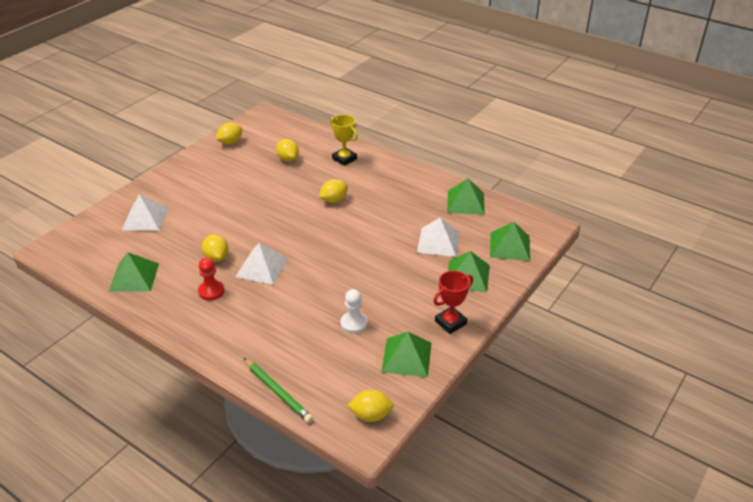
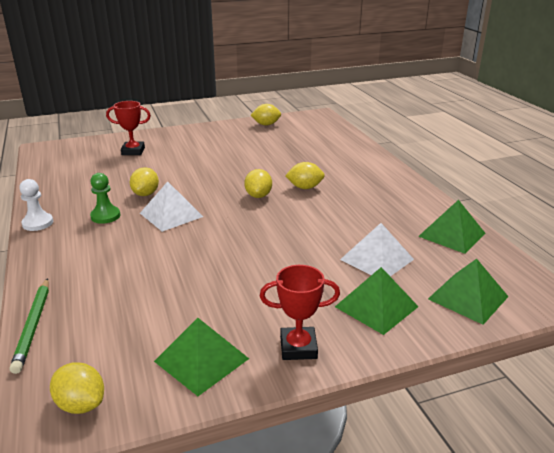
camera: 35 degrees right, 10 degrees down
(134, 277) = (67, 185): green pyramid -> none
(145, 218) = (133, 151): white pyramid -> red trophy
(211, 291) = (105, 216): red pawn -> green pawn
(288, 159) = (300, 147): yellow lemon -> yellow lemon (258, 195)
(344, 159) = (354, 161): yellow trophy -> none
(354, 323) = (189, 297): white pawn -> white pawn (38, 223)

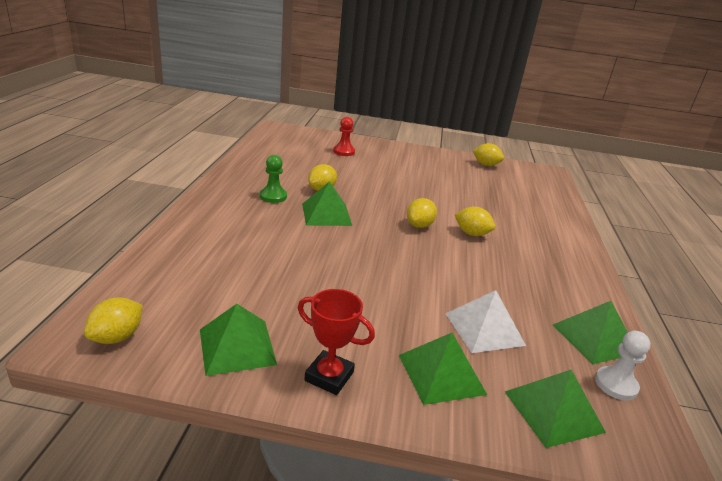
camera: 25 degrees right, 0 degrees up
(33, 326) = (142, 261): green pencil -> none
(38, 223) = (218, 184): white pawn -> white pawn (616, 384)
(81, 404) = (117, 337): yellow lemon -> yellow lemon turned 60 degrees clockwise
(133, 151) = (344, 151): red trophy -> red pawn
(171, 215) = (326, 214): white pyramid -> green pyramid

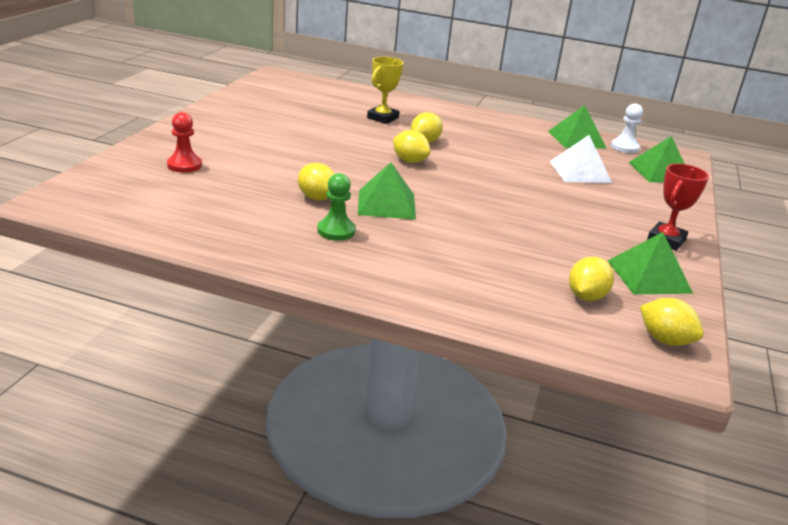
camera: 80 degrees left, 0 degrees up
(441, 374) = (642, 198): green pyramid -> none
(486, 165) = (251, 97): yellow lemon -> yellow lemon (586, 296)
(507, 215) = (382, 118): none -> yellow trophy

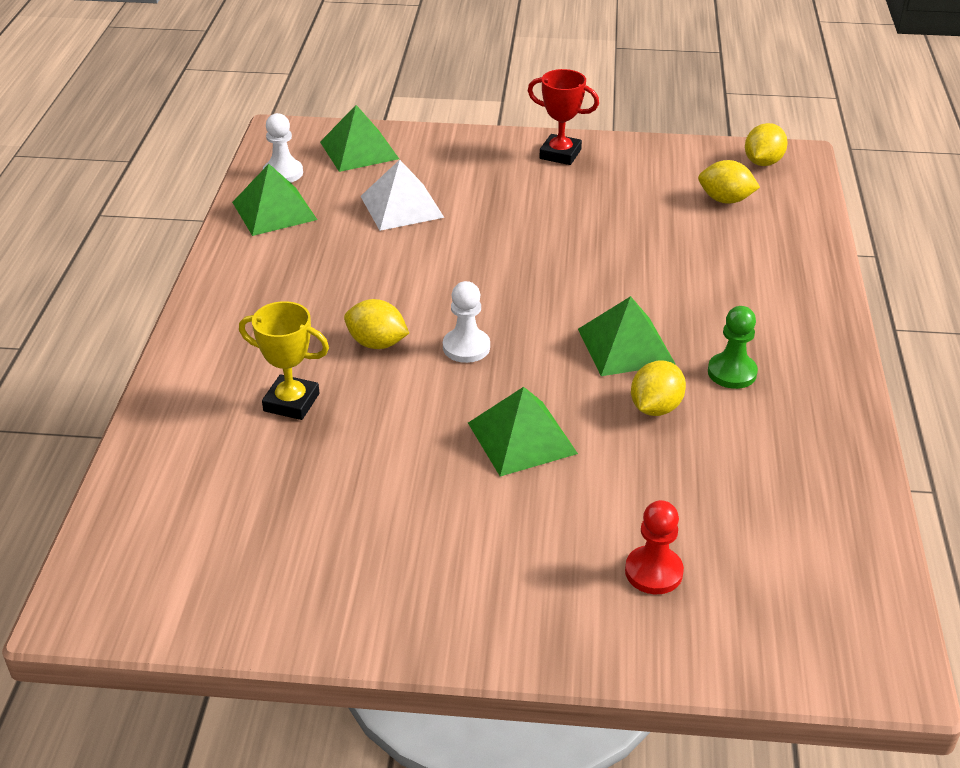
camera: 100 degrees left, 10 degrees up
(409, 161) = (466, 347): yellow lemon -> white pawn
(649, 276) = (652, 166): green pyramid -> green pyramid (522, 438)

